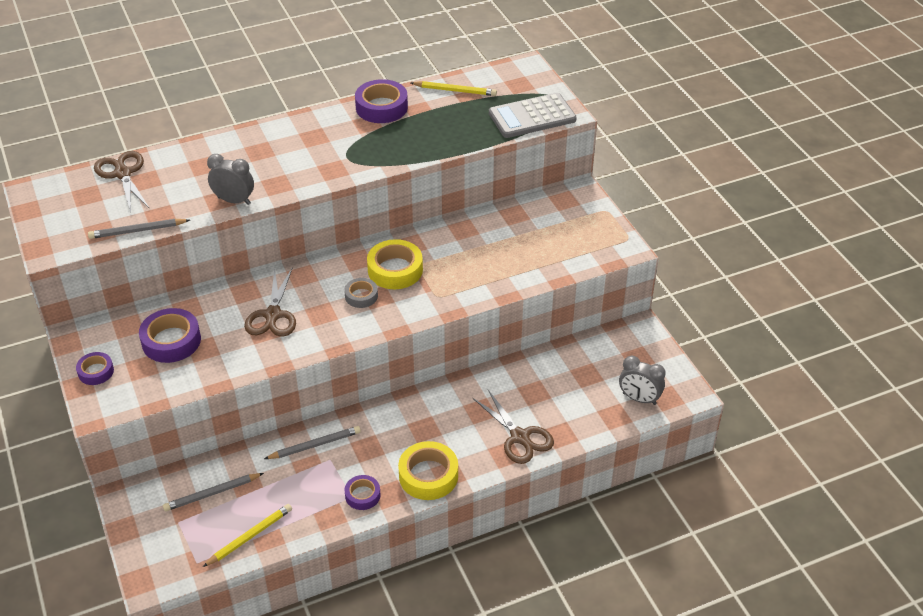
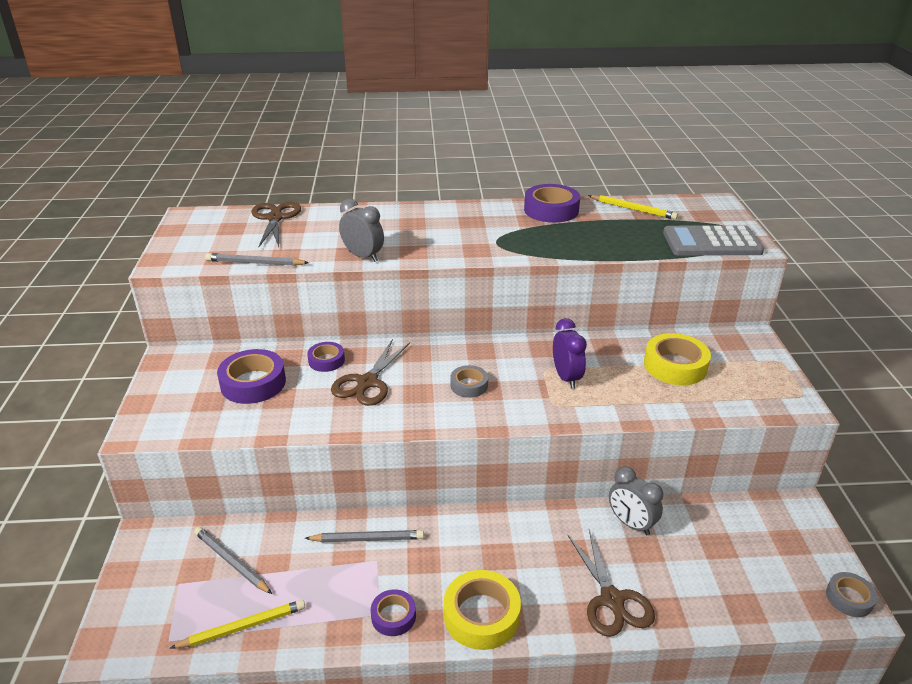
camera: 20 degrees right, 10 degrees down
(96, 372) = (163, 394): purple tape -> purple tape (326, 360)
(212, 494) = (231, 562): grey pencil -> grey pencil turned 45 degrees clockwise
(395, 270) = (516, 368): yellow tape -> yellow tape (675, 366)
(439, 268) = (566, 378): none -> purple clock
(639, 399) = (782, 594): grey clock -> grey clock (631, 524)
(684, 388) = (849, 598): none -> grey tape

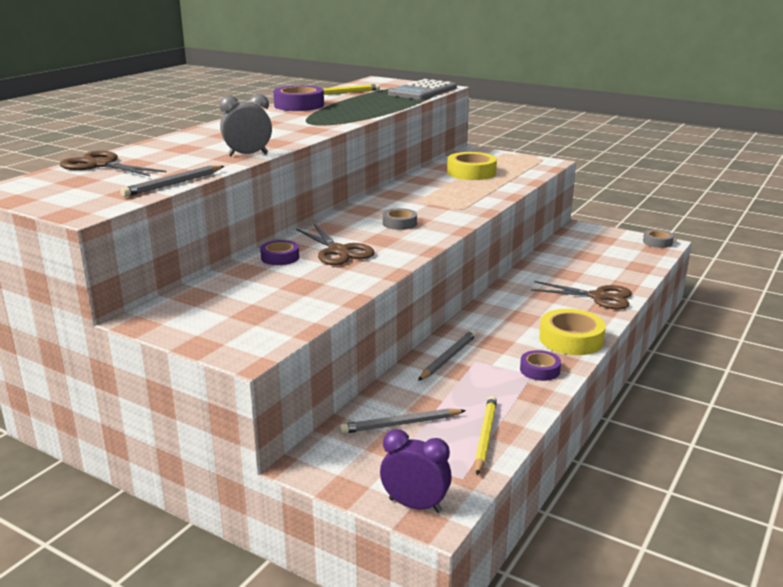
camera: 55 degrees left, 10 degrees down
(253, 383) = (260, 290): purple tape -> none
(566, 378) = (438, 198): purple clock -> purple clock (415, 505)
(631, 524) = (542, 270): grey clock -> none

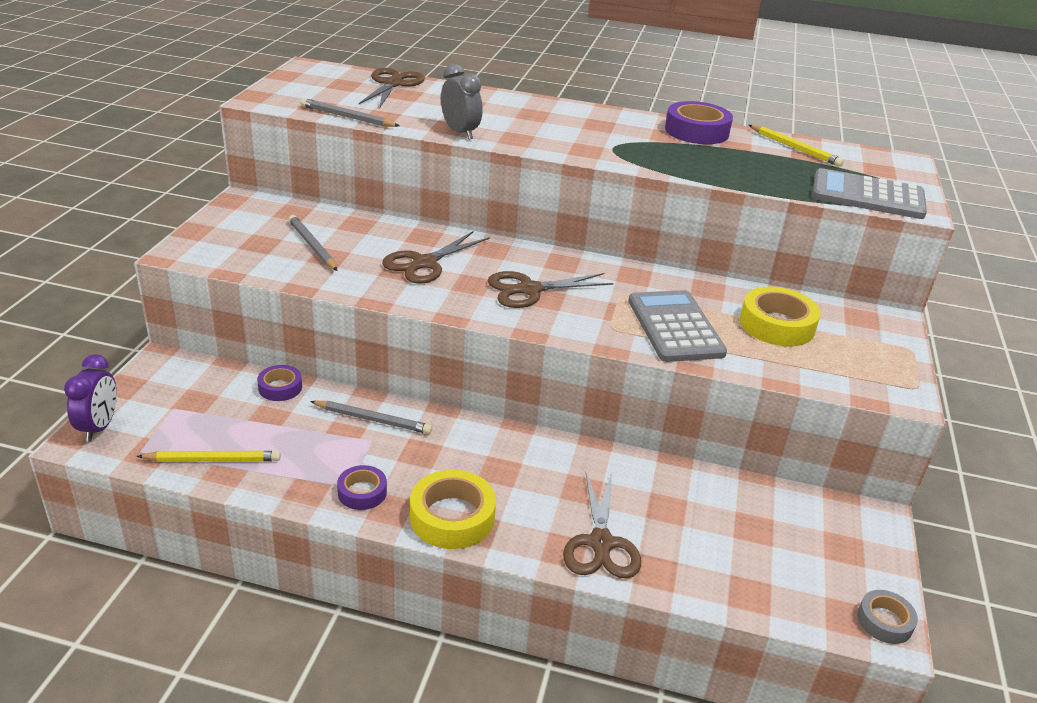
camera: 70 degrees right, 10 degrees up
(280, 257) = (394, 235): purple tape -> purple tape (280, 387)
(399, 223) = (530, 290): grey tape -> brown scissors
(401, 424) = (231, 403): grey pencil -> grey pencil (312, 246)
(465, 194) = (675, 327): none -> grey calculator

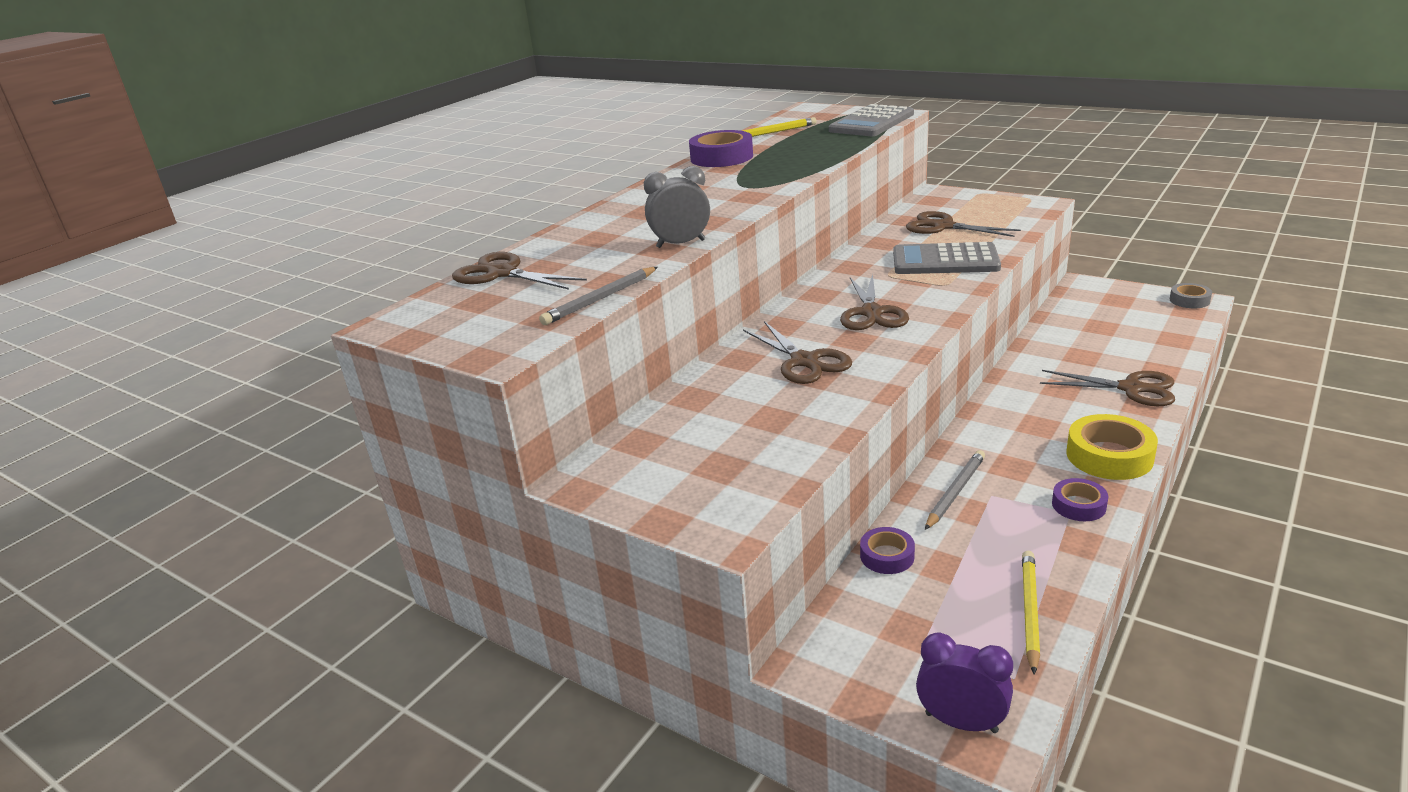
camera: 65 degrees left, 5 degrees down
(312, 246) = (740, 428): grey pencil -> none
(777, 325) = (943, 226): yellow tape -> brown scissors

